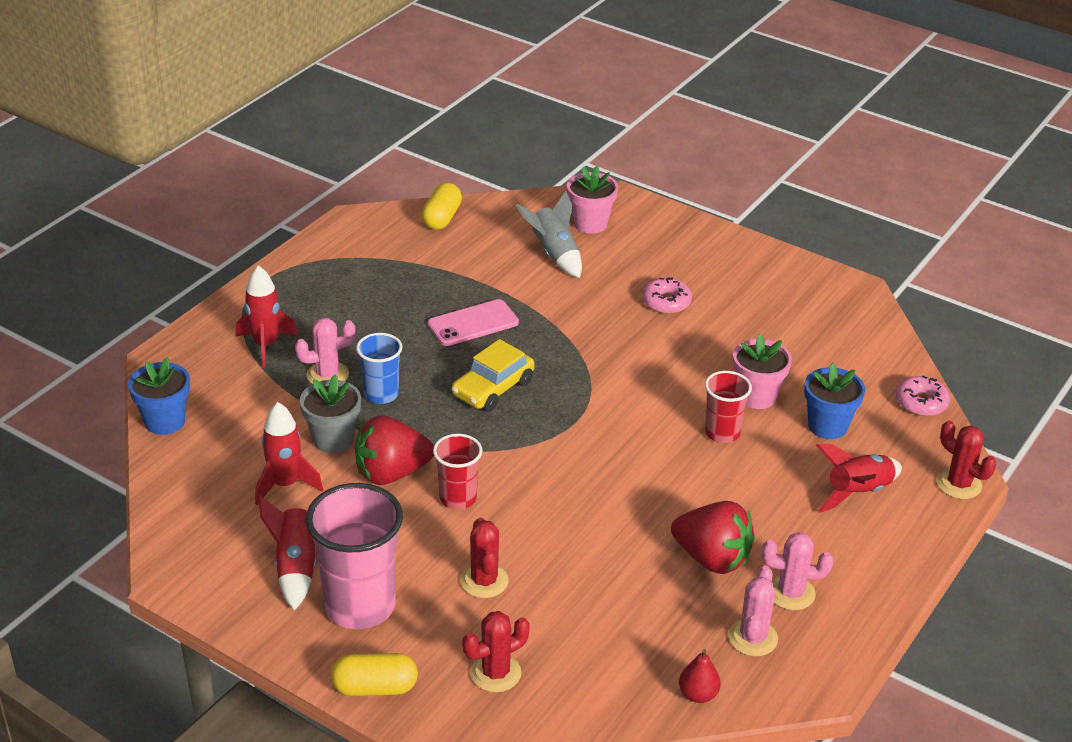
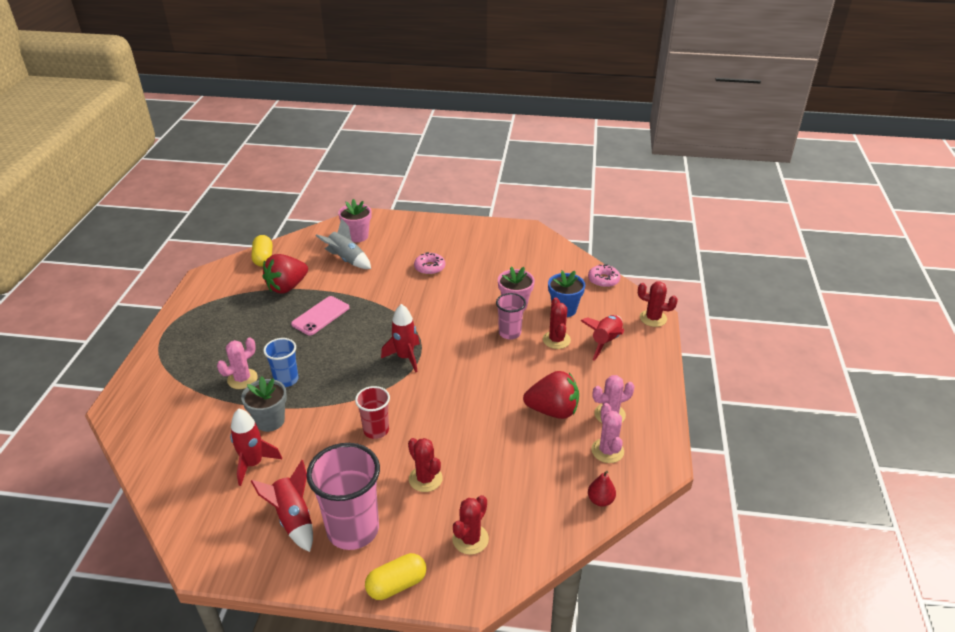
camera: 25 degrees left, 0 degrees up
(165, 421) = (140, 451): blue flower pot -> none
(266, 345) = (188, 373): red rocket -> red rocket (405, 357)
(391, 473) = (322, 429): red strawberry -> red strawberry (287, 287)
(493, 388) = (357, 352): yellow car -> none
(722, 433) = (509, 333): red cup -> pink cup
(785, 465) = (556, 340): none -> red cactus

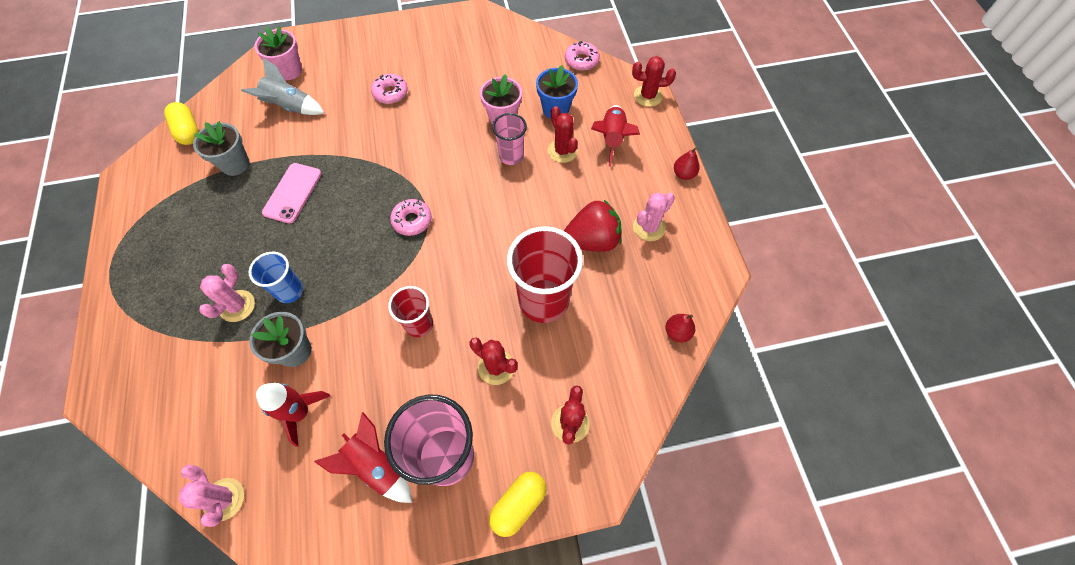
camera: 20 degrees left, 25 degrees up
(287, 287) = (235, 164): red strawberry -> grey flower pot
(405, 357) = (412, 220): red rocket -> pink donut
(489, 443) = (543, 301): none -> red cup
(607, 451) = (662, 272): pink cactus -> pink cactus (224, 499)
(661, 383) = (683, 174): none -> red pear

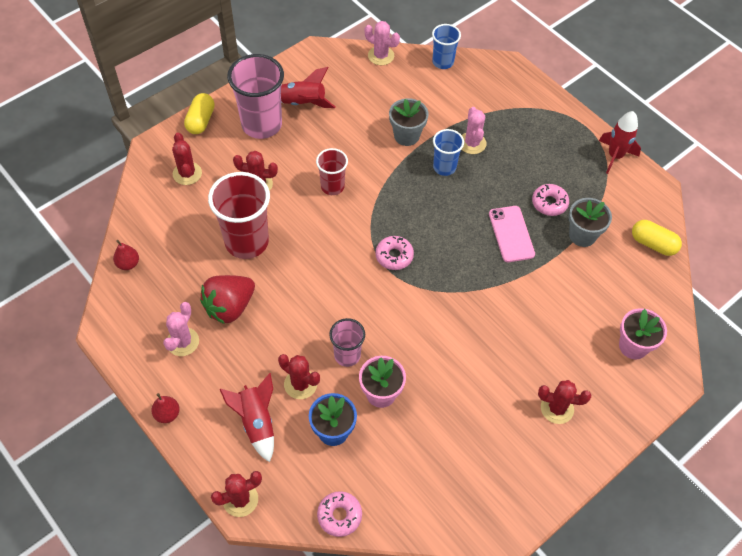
camera: 150 degrees right, 5 degrees down
(161, 443) = (443, 62): none -> blue cup
(290, 107) = (592, 308): grey rocket -> none
(300, 413) = (372, 107): red rocket -> red rocket (615, 156)
(383, 58) = (557, 408): none -> red cactus
(390, 93) = (513, 369): pink donut -> pink donut (549, 203)

